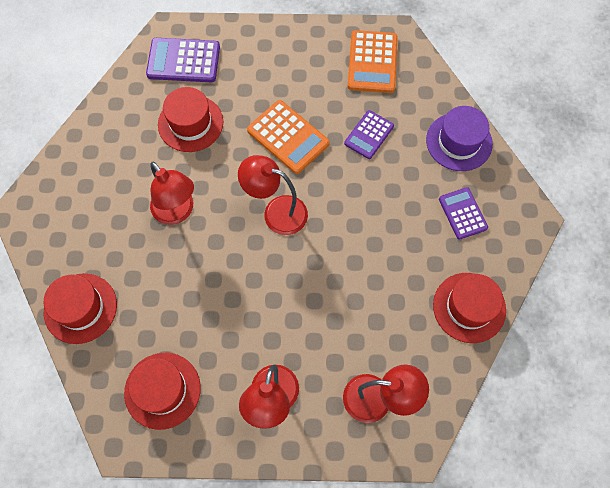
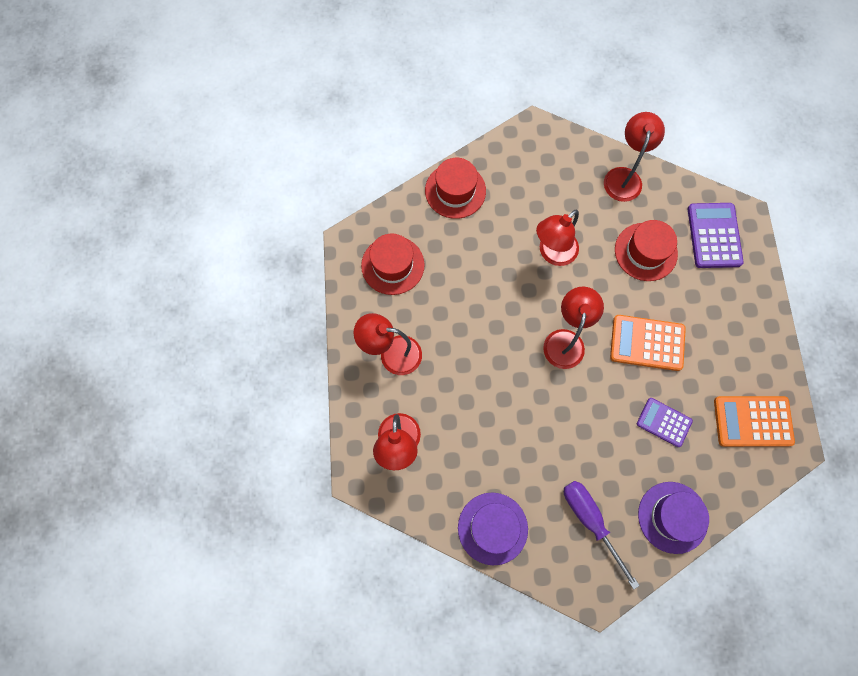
camera: 85 degrees right, 5 degrees up
(101, 130) = (624, 176): none -> red lamp
(288, 137) = (647, 343): orange calculator -> orange calculator turned 60 degrees clockwise
(462, 213) = (590, 521): purple calculator -> purple screwdriver
(469, 307) = (492, 528): red hat -> purple hat

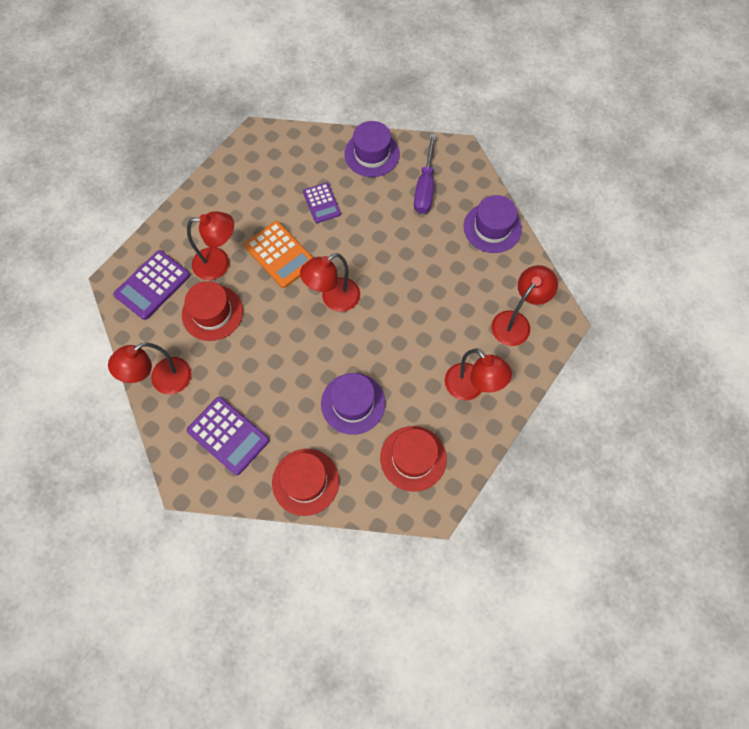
camera: 140 degrees left, 5 degrees down
(472, 269) = (353, 403): none -> purple hat
(538, 178) = (228, 435): none -> purple calculator
(552, 253) = (280, 366): red lamp -> red lamp (219, 263)
(752, 421) = (266, 163): orange calculator -> none

